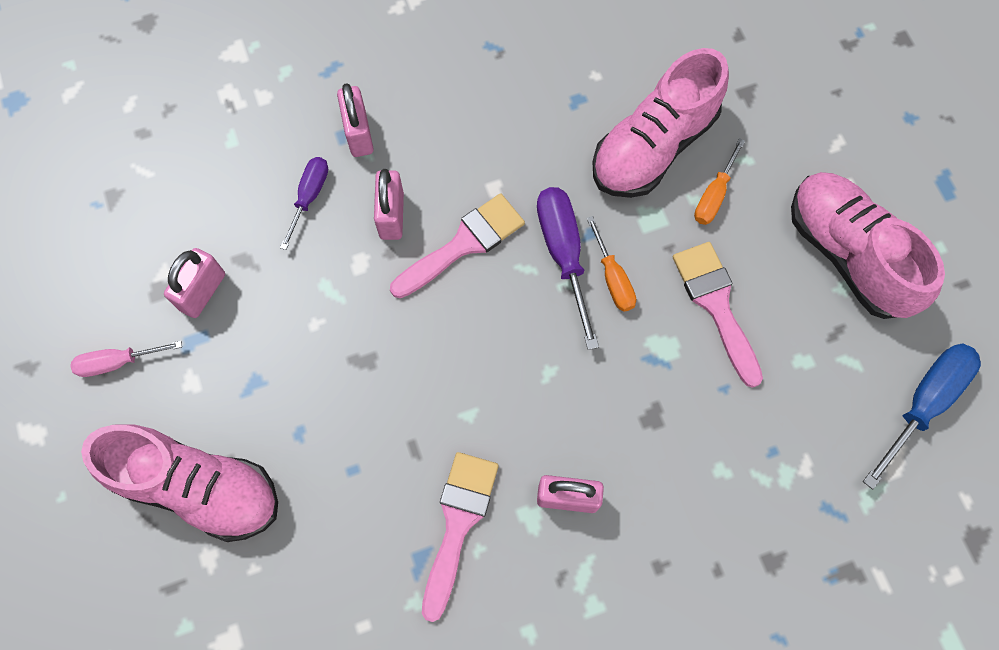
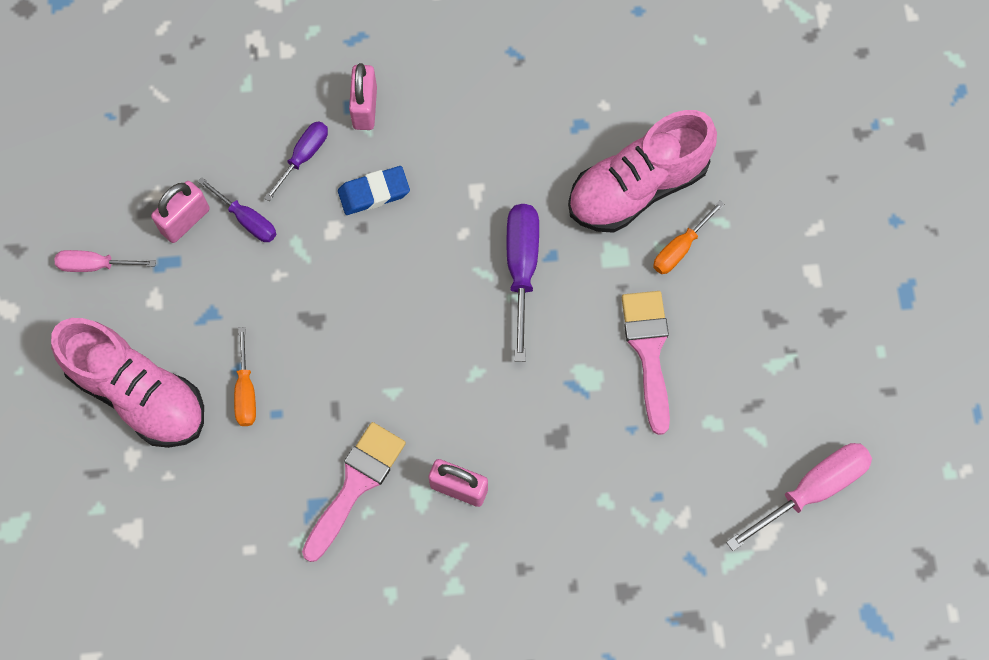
camera: 15 degrees right, 0 degrees up
(267, 275) = (247, 219): none -> purple screwdriver
(391, 215) = (374, 193): pink padlock -> blue eraser
(464, 244) = (432, 236): pink brush -> none
(612, 278) = (560, 302): orange screwdriver -> orange screwdriver (246, 391)
(848, 254) = (788, 336): pink shoe -> none
(923, 404) = (811, 490): blue screwdriver -> pink screwdriver

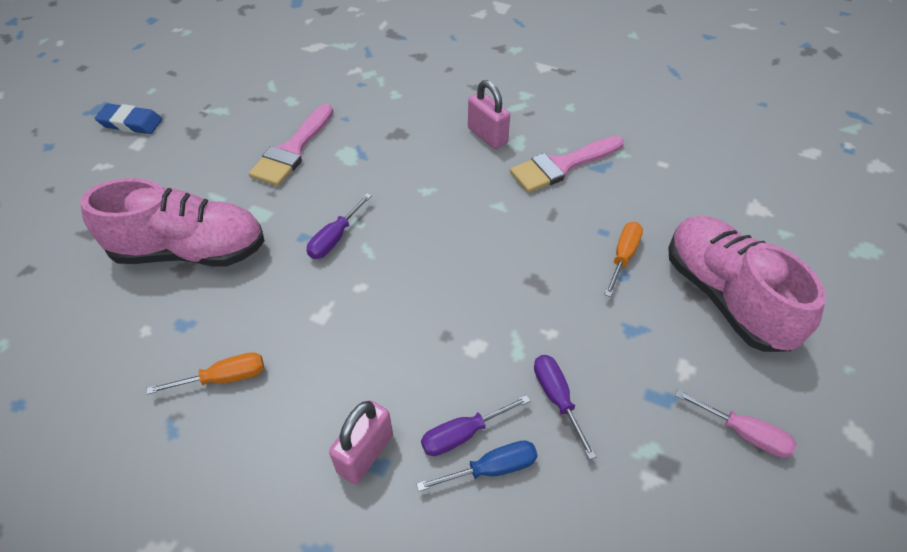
camera: 150 degrees left, 20 degrees down
(185, 220) = (625, 431): pink padlock -> none
(270, 143) = (491, 469): none -> blue screwdriver
(374, 193) = (415, 360): blue eraser -> blue eraser (131, 123)
(521, 269) = (335, 238): purple screwdriver -> purple screwdriver, size x0.61
(680, 248) = (205, 197): orange screwdriver -> orange screwdriver (223, 378)
(811, 490) = (269, 52): pink screwdriver -> none

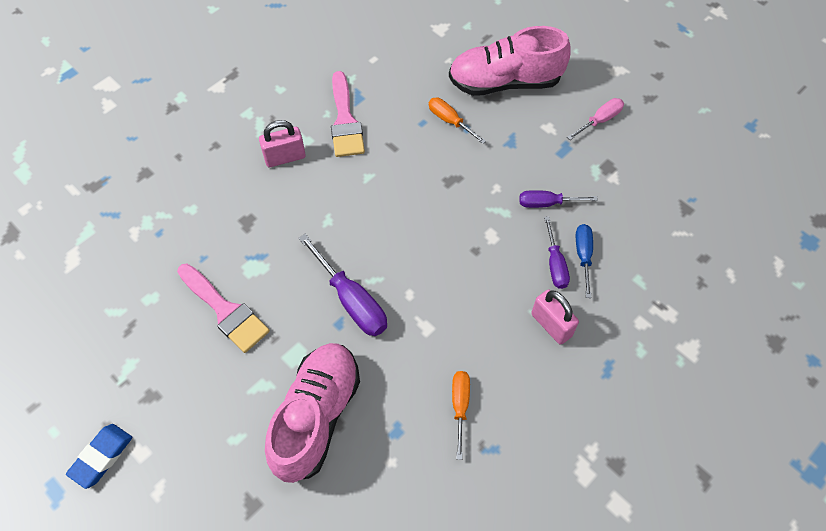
camera: 70 degrees left, 10 degrees up
(335, 238) = (351, 300): purple screwdriver -> purple screwdriver, size x1.63

